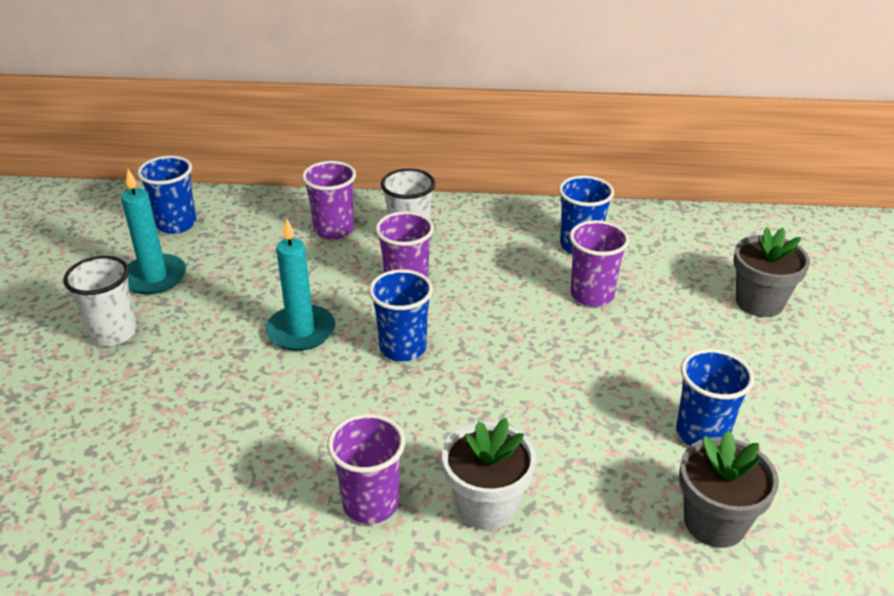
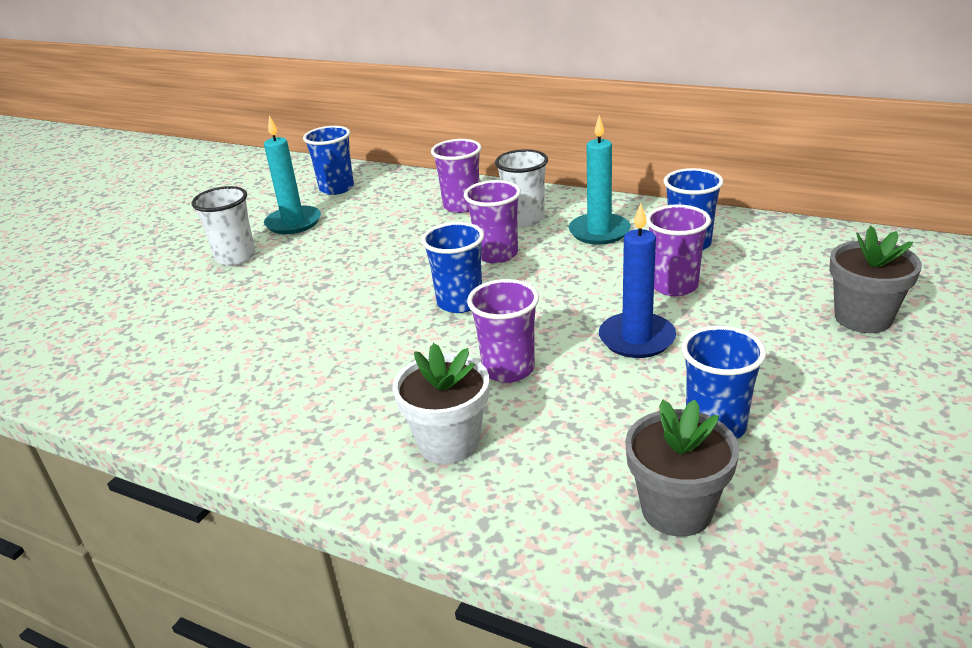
camera: 25 degrees right, 5 degrees down
(301, 331) = (381, 276): turquoise candle -> turquoise candle (599, 232)
(371, 504) = (346, 418): purple cup -> purple cup (508, 369)
(590, 358) = (636, 339): none -> blue candle

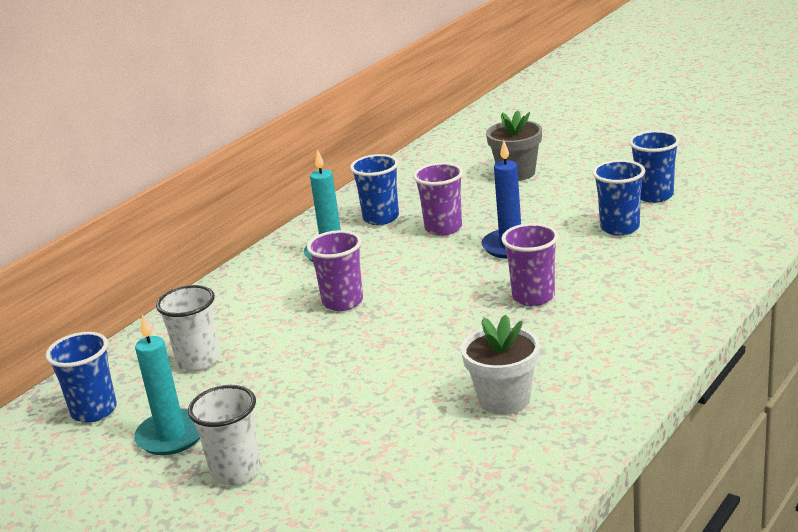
camera: 80 degrees left, 5 degrees down
(449, 442) = (619, 320): white flower pot -> white flower pot (504, 399)
(460, 302) = (421, 319): blue cup -> blue cup (654, 195)
(461, 206) = (220, 322): purple cup -> none
(524, 219) = (280, 287): white cup -> white cup (198, 360)
(676, 510) = (695, 245): grey flower pot -> none

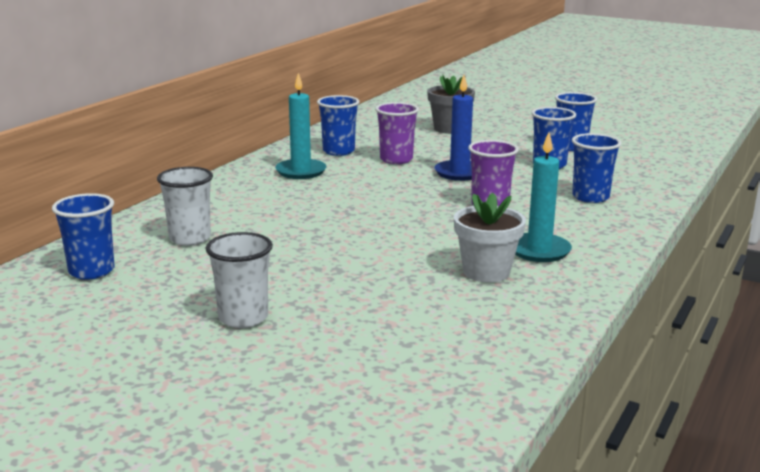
camera: 10 degrees left, 5 degrees down
(172, 436) = (173, 291): turquoise candle -> turquoise candle (539, 250)
(342, 302) = (318, 203): purple cup -> none
(654, 278) = (590, 197): none -> blue cup

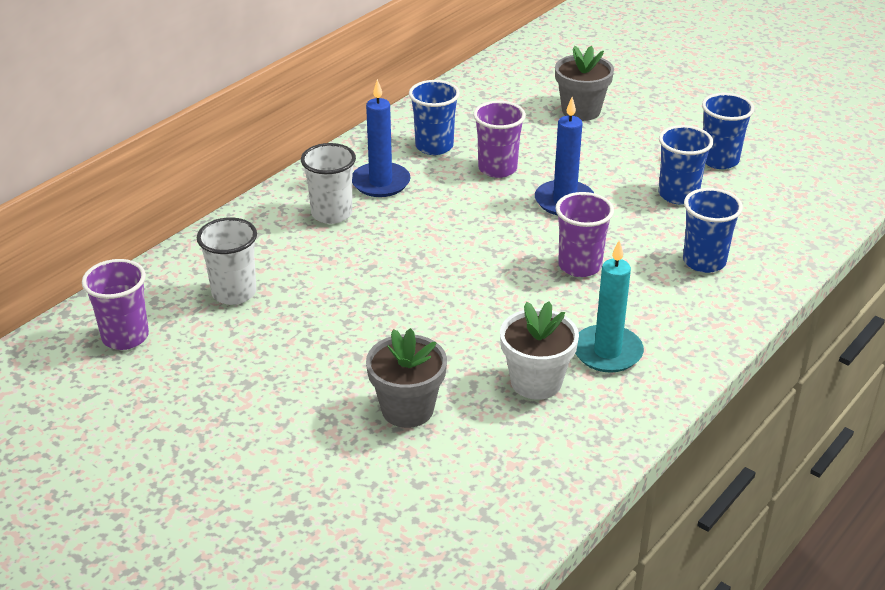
camera: 10 degrees right, 15 degrees up
(91, 271) = (125, 337): blue cup -> purple cup
(243, 318) = (263, 427): white cup -> white cup (331, 214)
(301, 171) = (380, 182): turquoise candle -> blue candle
(377, 297) = (407, 409): none -> grey flower pot

